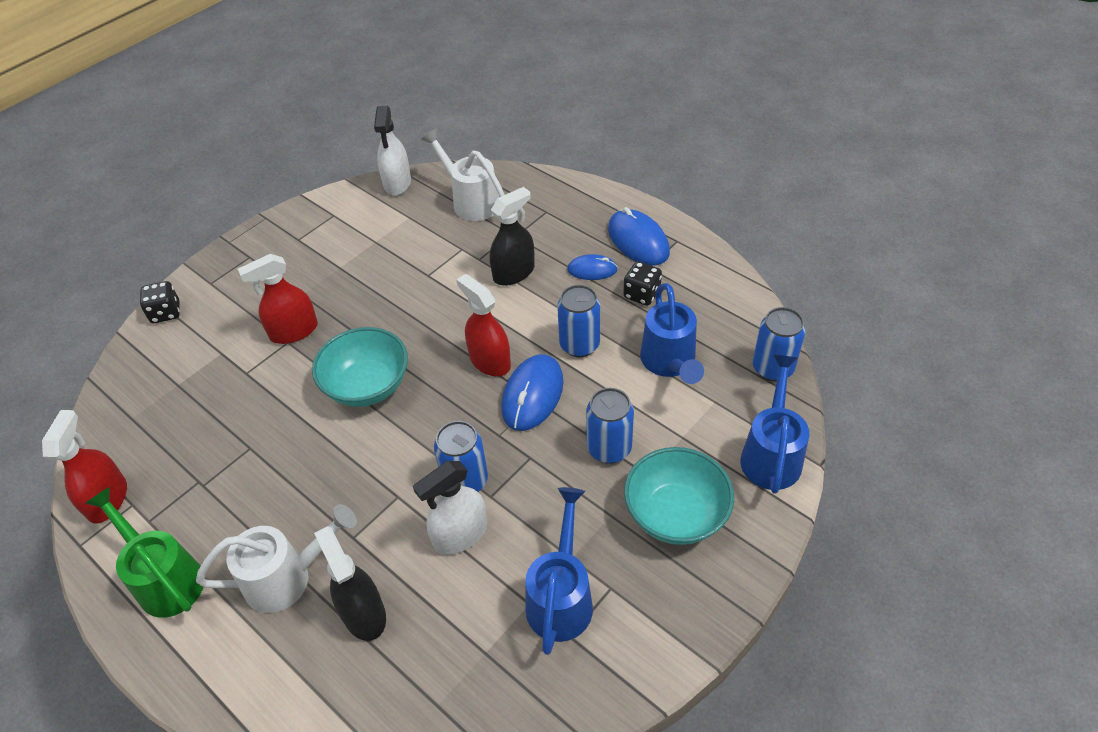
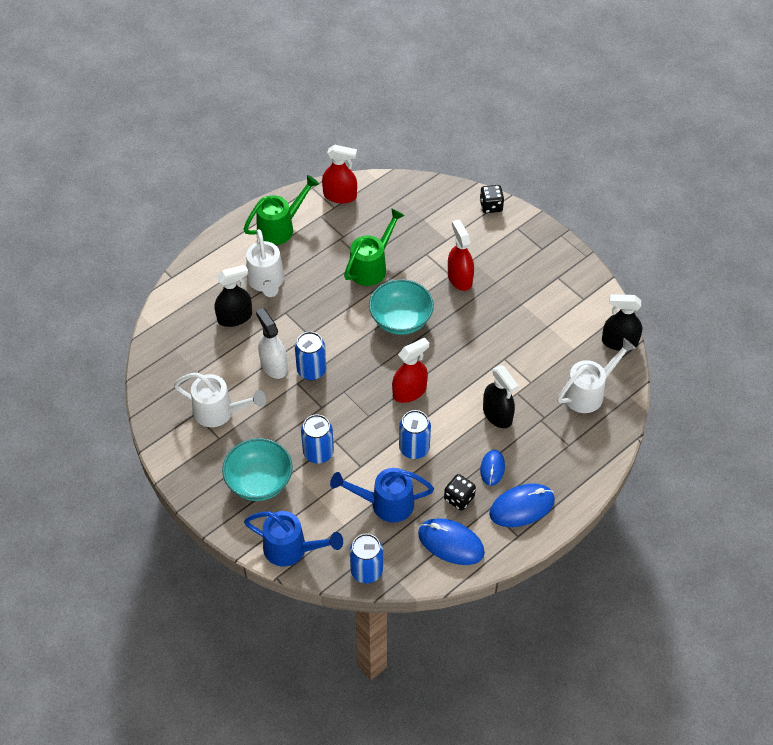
camera: 95 degrees right, 5 degrees up
(265, 435) = (371, 267): none -> green watering can
(397, 183) = (619, 342): white spray bottle -> black spray bottle
(532, 395) = (373, 414): blue mouse -> blue mouse (451, 543)
(561, 597) = (219, 412): blue watering can -> white watering can

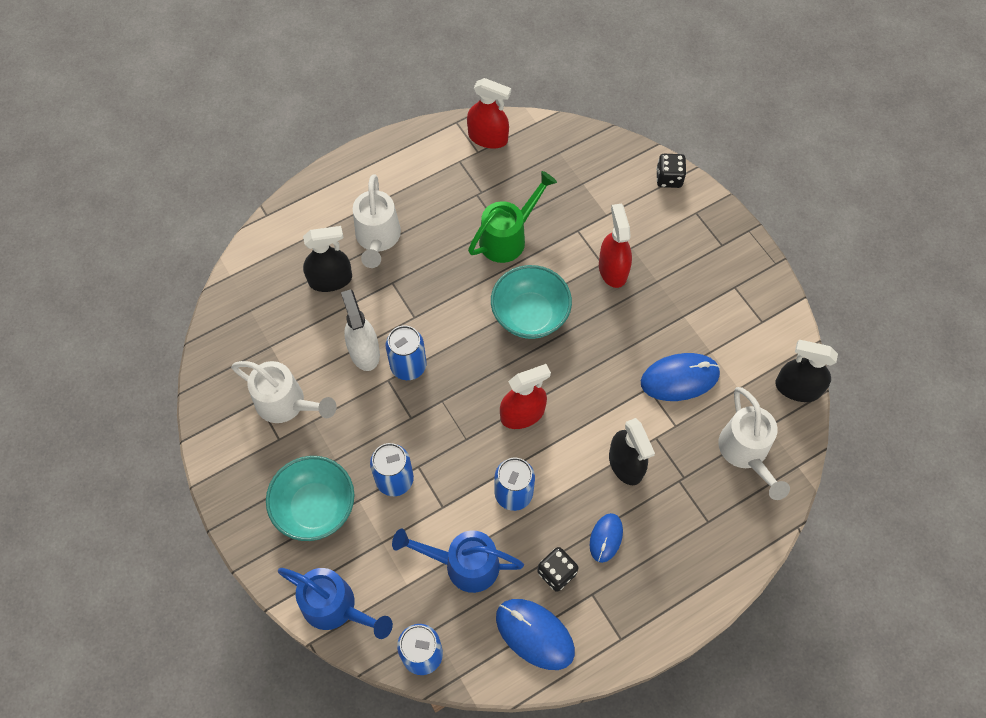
camera: 10 degrees right, 10 degrees up
(280, 228) = (408, 169): green watering can -> none
(522, 507) = (633, 599): blue mouse -> blue mouse (679, 378)
(588, 393) = (746, 452): white watering can -> white watering can turned 105 degrees clockwise

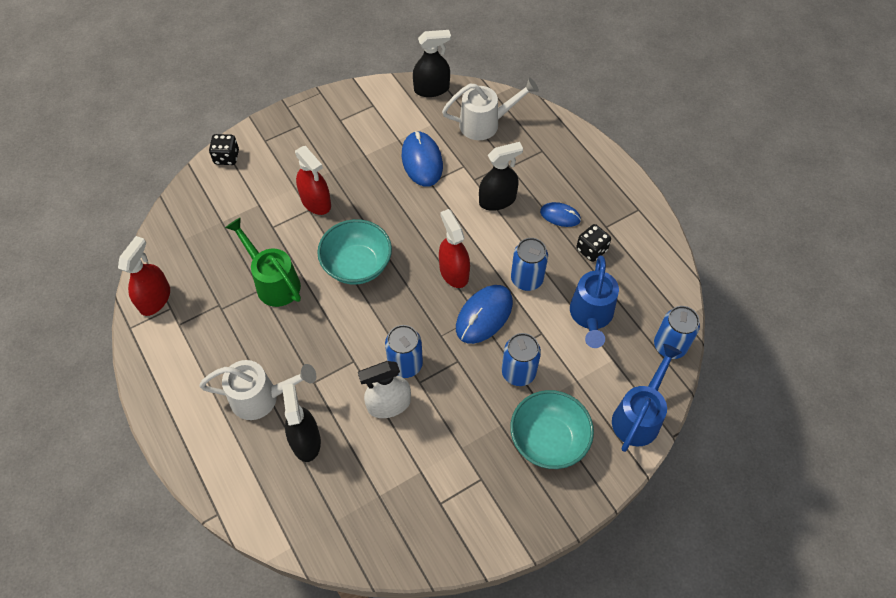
camera: 90 degrees left, 5 degrees down
(286, 404) = (444, 474): white watering can -> none
(535, 634) = (642, 265): blue mouse -> blue mouse (484, 315)
(613, 269) = (316, 202): red spray bottle -> red spray bottle turned 120 degrees counterclockwise
(797, 388) = (431, 89): black spray bottle -> black spray bottle turned 120 degrees counterclockwise

